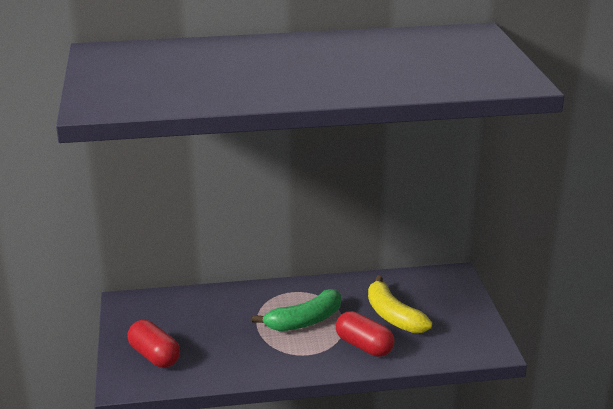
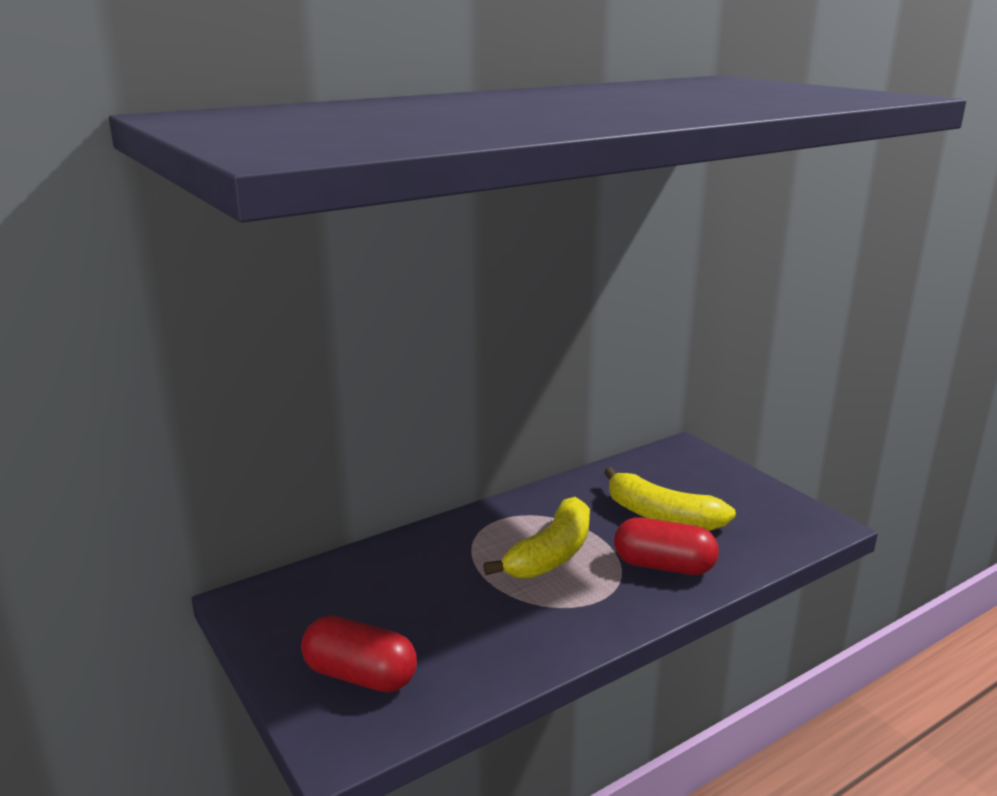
camera: 25 degrees left, 5 degrees down
(304, 321) = (551, 555): green banana -> yellow banana

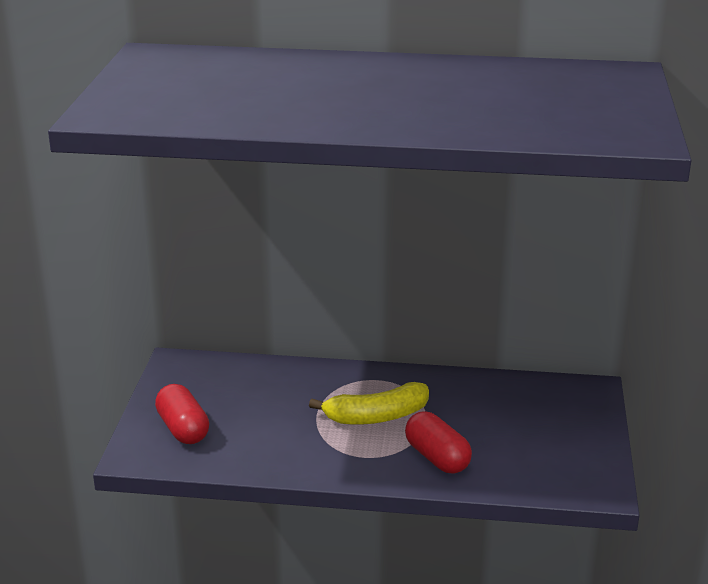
camera: 40 degrees right, 5 degrees up
(661, 516) = (489, 427): yellow banana -> none

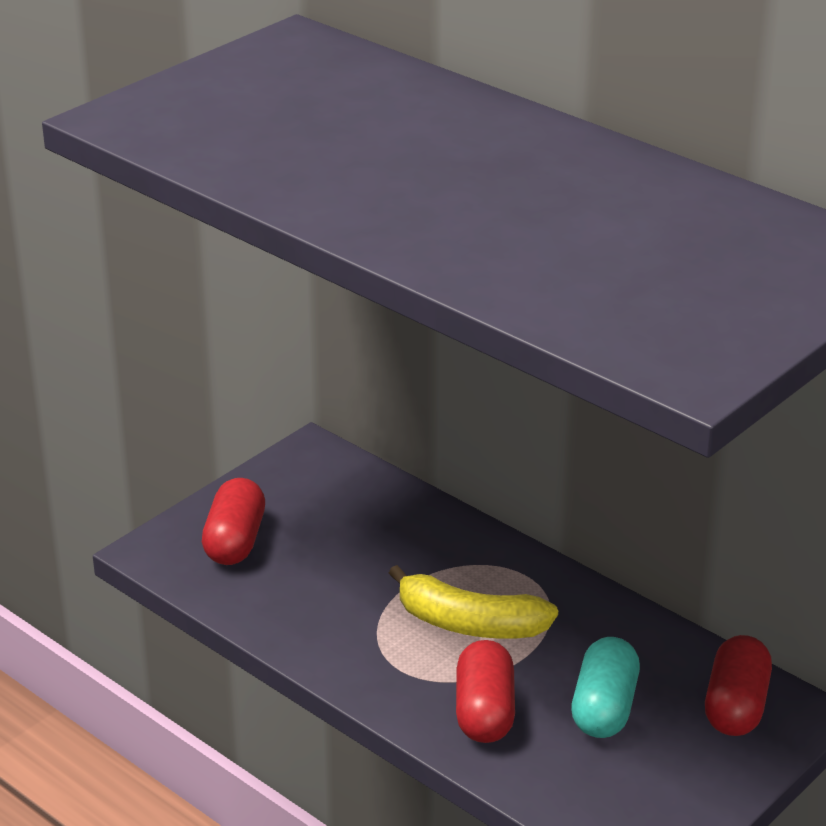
camera: 35 degrees right, 5 degrees up
(497, 428) = (604, 708): none -> turquoise capsule
(560, 399) = (735, 706): none -> red capsule

